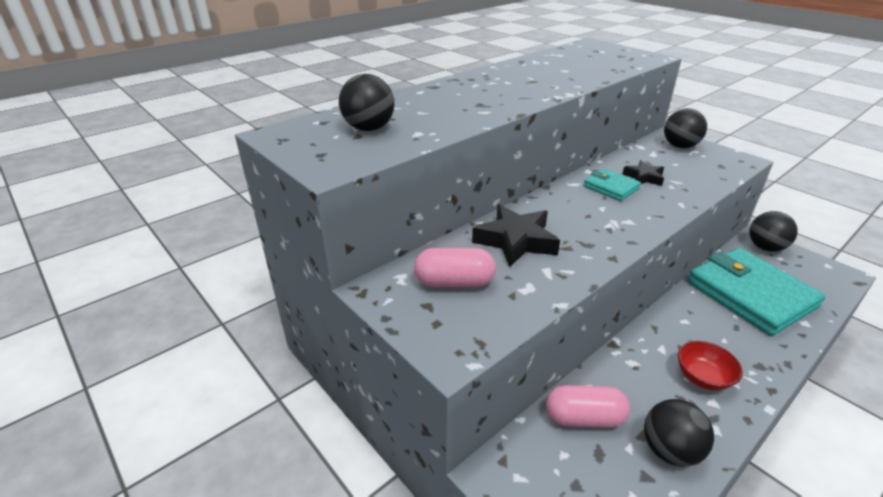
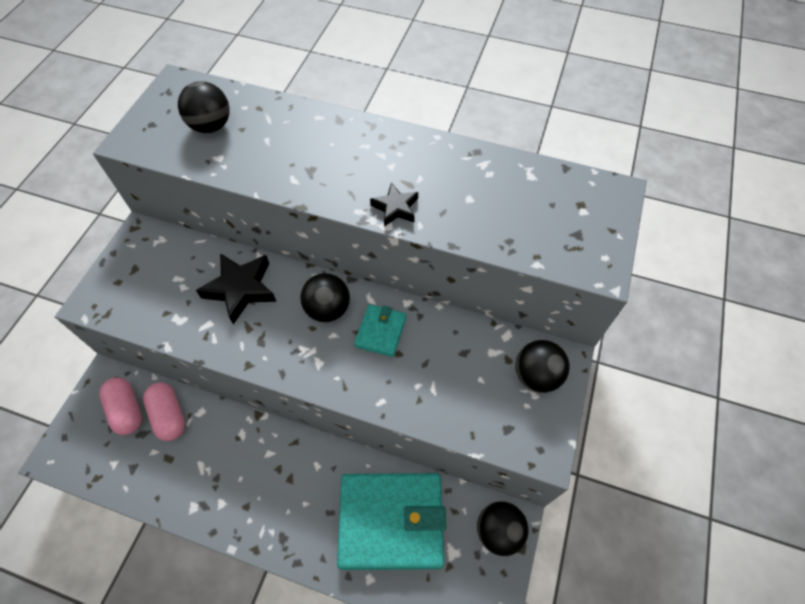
camera: 60 degrees right, 25 degrees up
(454, 282) = (166, 272): pink capsule -> pink capsule (127, 410)
(644, 177) = (423, 355): black star -> black star (395, 208)
(669, 450) = (160, 479): black ball -> black ball (328, 309)
(702, 377) = (246, 491): red bowl -> none
(750, 294) = (391, 521): turquoise wallet -> turquoise wallet turned 60 degrees clockwise

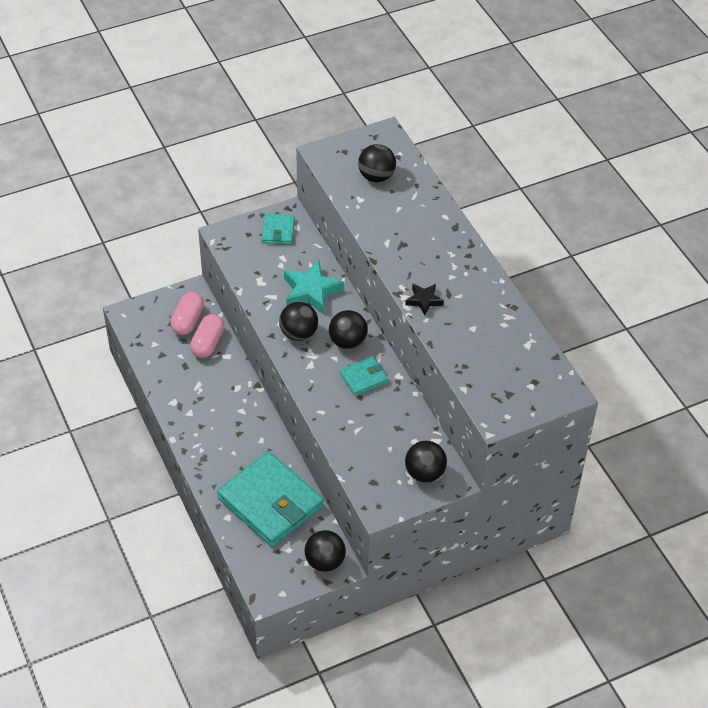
camera: 45 degrees right, 10 degrees down
(146, 257) = (278, 231): none -> turquoise wallet
(241, 289) = (311, 292): black star -> turquoise star
(273, 340) = (298, 333): none -> black ball

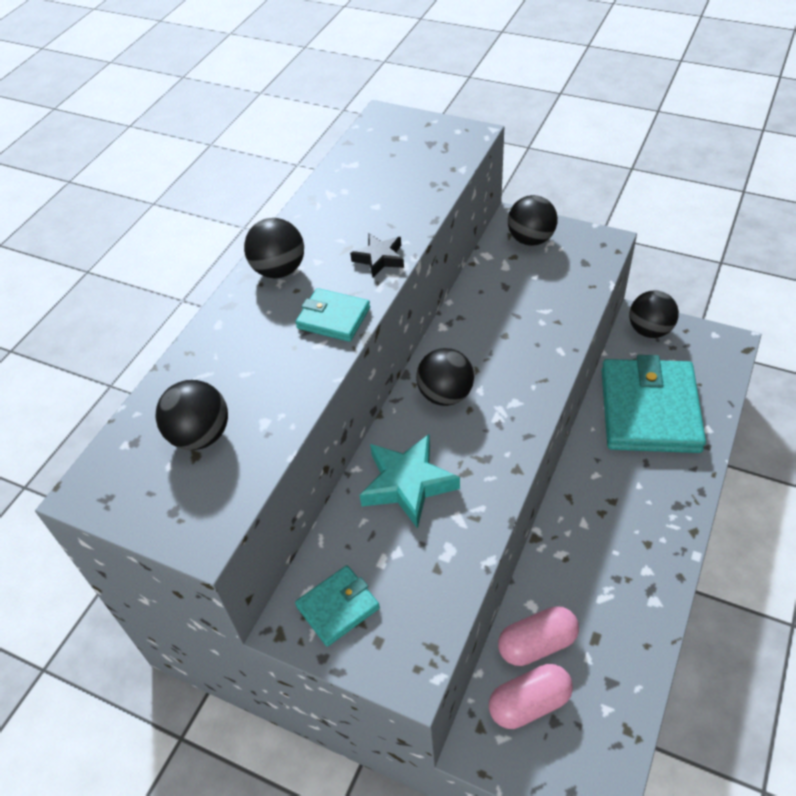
camera: 125 degrees left, 0 degrees up
(298, 333) = (484, 446): black ball -> black ball (279, 270)
(363, 378) = (477, 349): turquoise wallet -> turquoise wallet (333, 318)

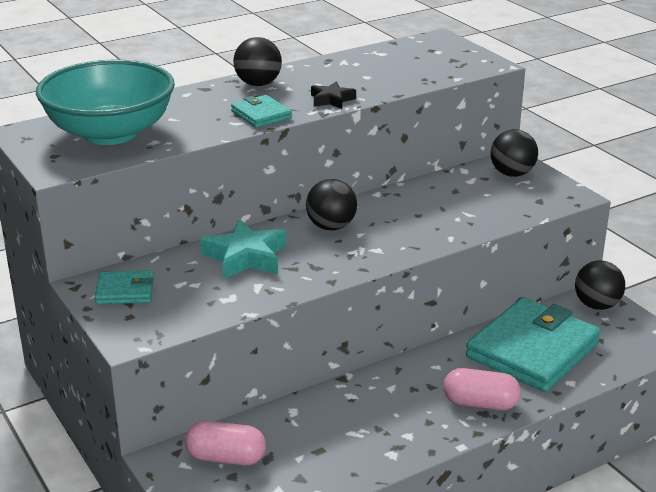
camera: 30 degrees right, 20 degrees down
(200, 436) = (110, 133): black ball -> turquoise bowl
(537, 644) = (271, 432): pink capsule -> pink capsule (480, 403)

